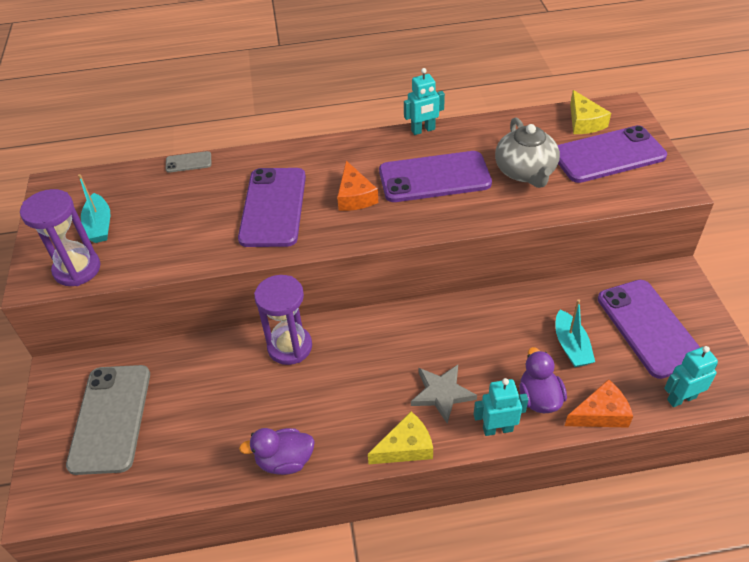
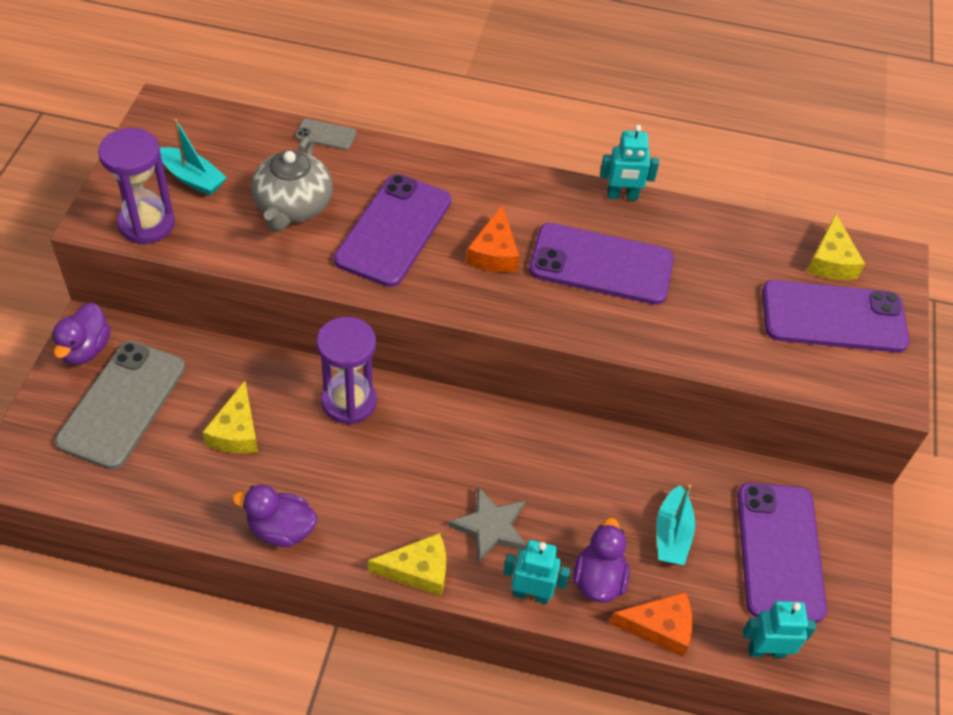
camera: 15 degrees right, 5 degrees up
(61, 389) = (85, 349): none -> purple duck
(99, 225) = (193, 178): turquoise boat -> turquoise boat turned 60 degrees counterclockwise
(213, 402) = (236, 431): none -> yellow cheese
(525, 172) = (716, 300): grey teapot -> grey teapot (293, 207)

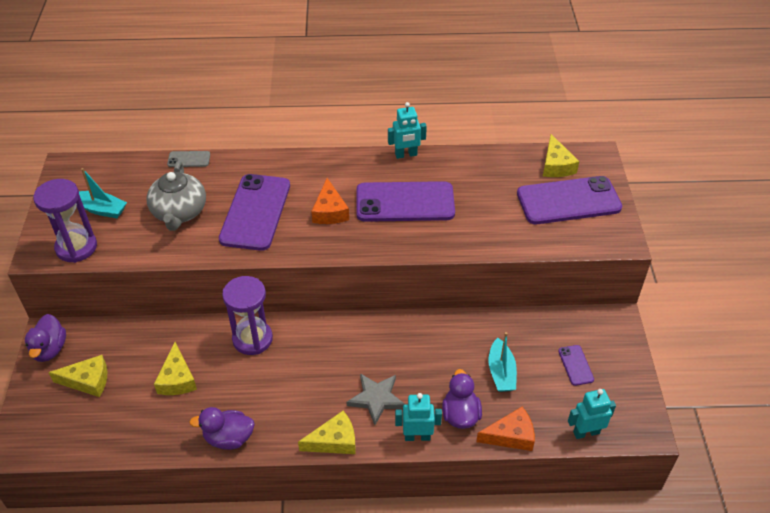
camera: 10 degrees left, 5 degrees down
(122, 404) = (88, 381): grey phone -> yellow cheese
(779, 551) = (575, 365): purple phone -> purple phone, size x0.44

